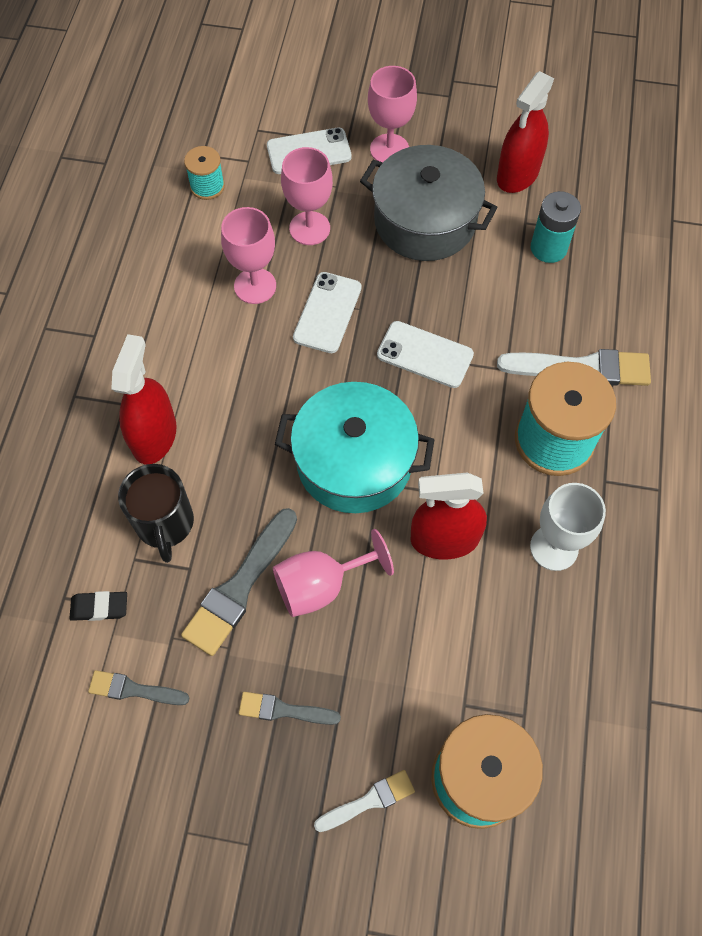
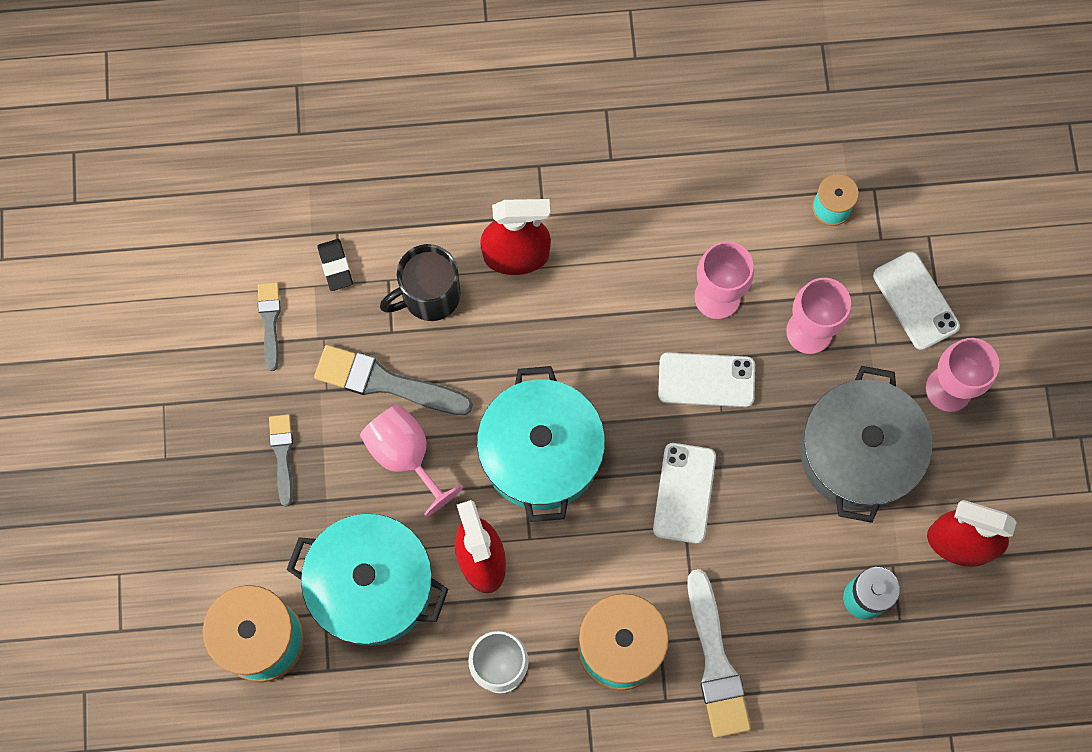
camera: 75 degrees right, 10 degrees up
(368, 801) = (222, 548): white brush -> none
(446, 650) = (372, 586): none -> turquoise pot

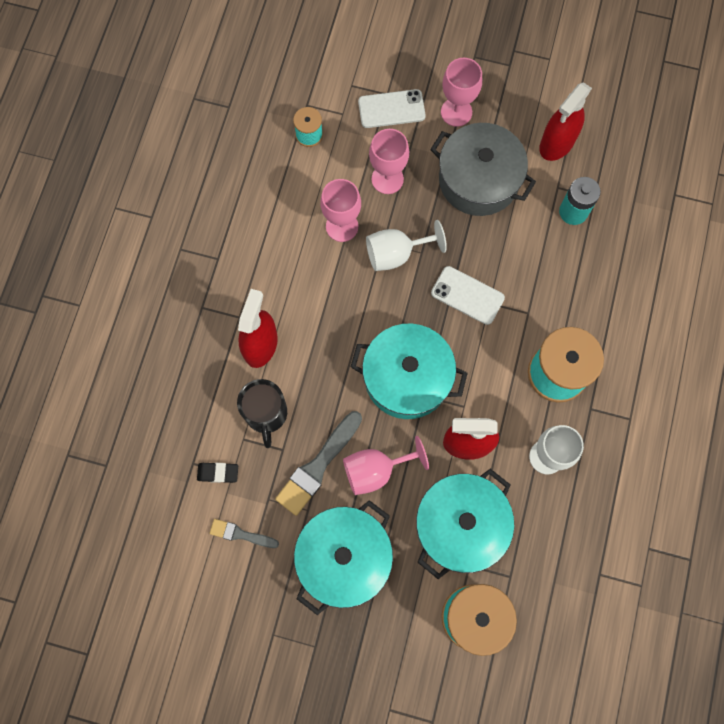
camera: 70 degrees left, 0 degrees up
(282, 455) = (344, 558): grey brush -> turquoise pot
(706, 380) = (396, 254): white phone -> white goblet
(715, 661) = (585, 316): white brush -> none

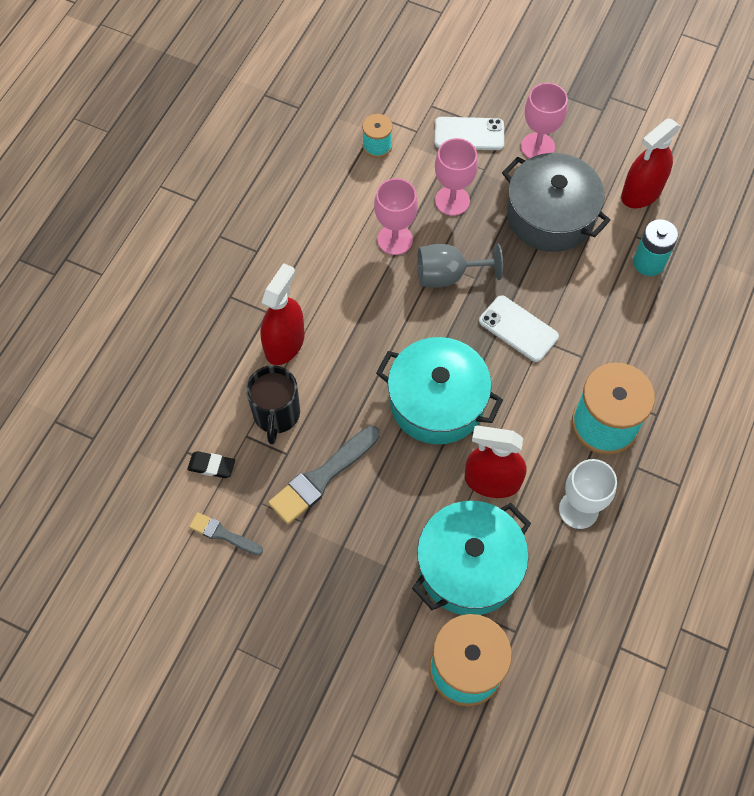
camera: 10 degrees right, 10 degrees down
(344, 558) = (332, 579): turquoise pot -> none
(376, 470) = (385, 492): pink goblet -> none
(396, 254) = (448, 275): white goblet -> grey goblet

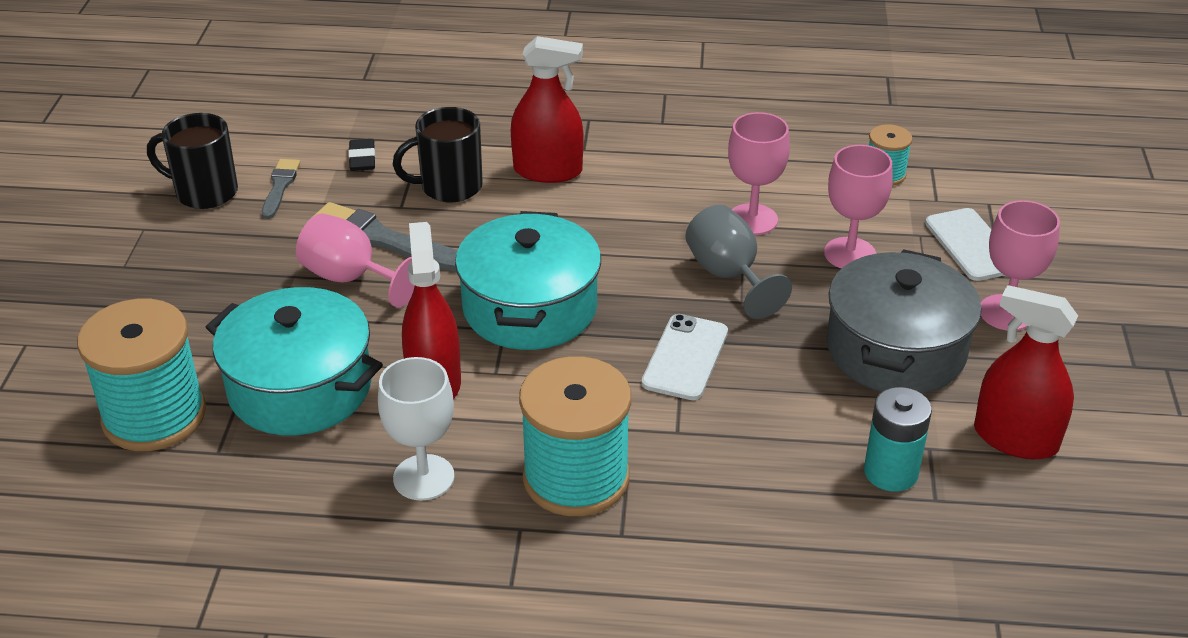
camera: 70 degrees right, 25 degrees down
(206, 593) = (204, 192): none -> black mug
(361, 508) = (351, 278): none -> pink goblet

